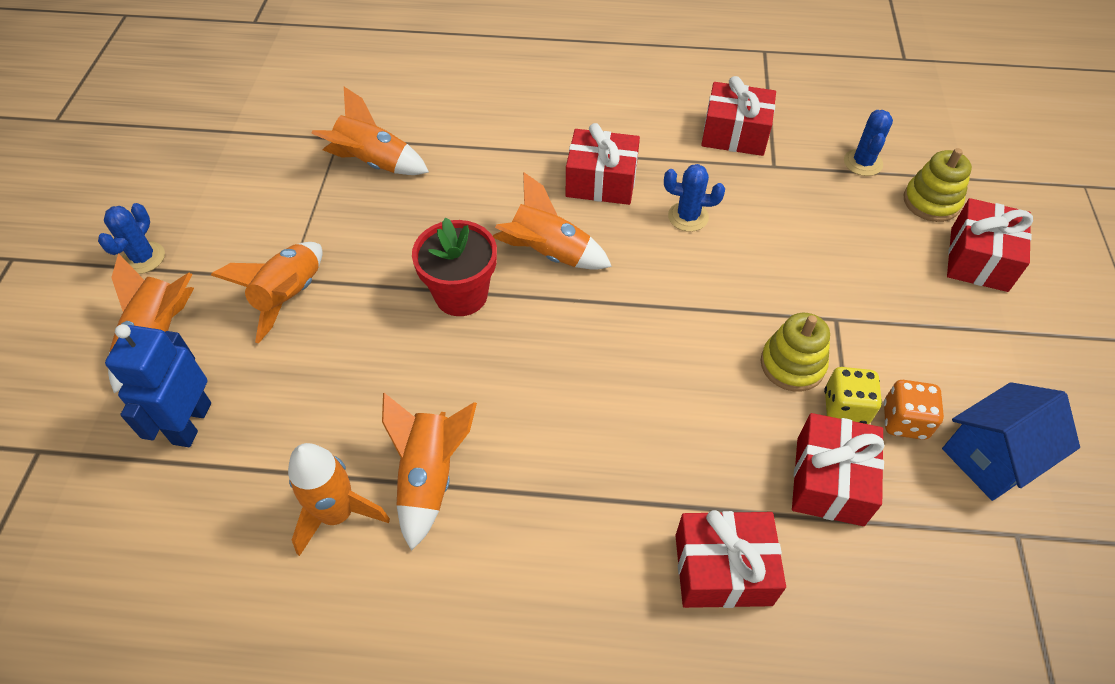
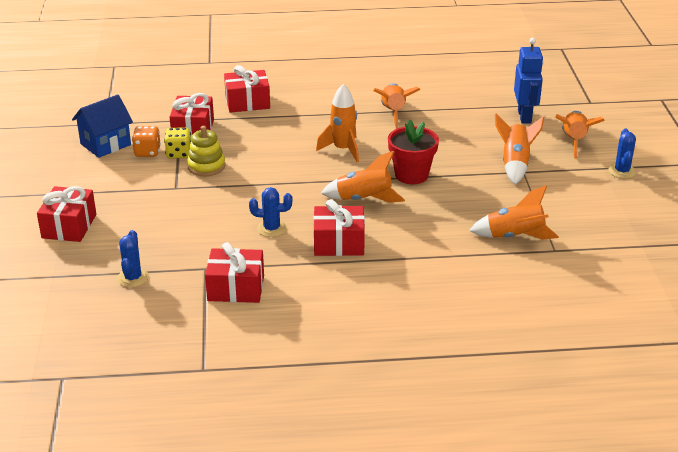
camera: 170 degrees right, 20 degrees down
(337, 514) = (430, 99): orange rocket -> orange rocket (343, 149)
(931, 202) = (88, 257): yellow stacking toy -> none

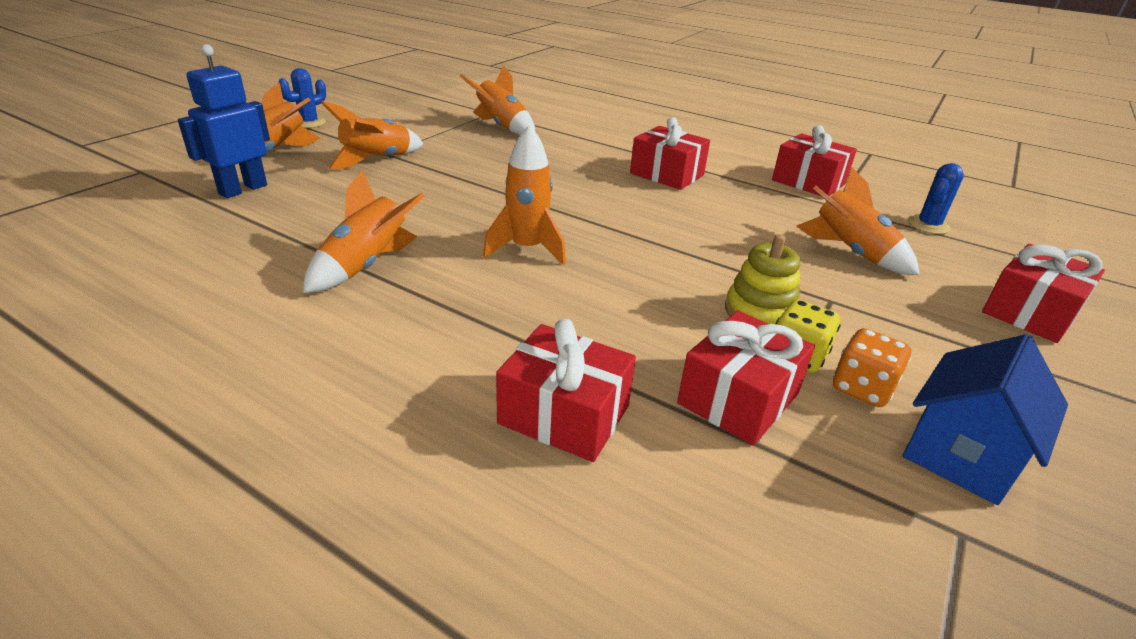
camera: 145 degrees left, 0 degrees up
(105, 144) = (961, 454): blue house -> blue house turned 45 degrees counterclockwise
(271, 229) = (727, 208): blue cactus -> none
(364, 199) = (588, 193): orange rocket -> orange rocket (850, 252)
(411, 175) = (497, 192): red flower pot -> none

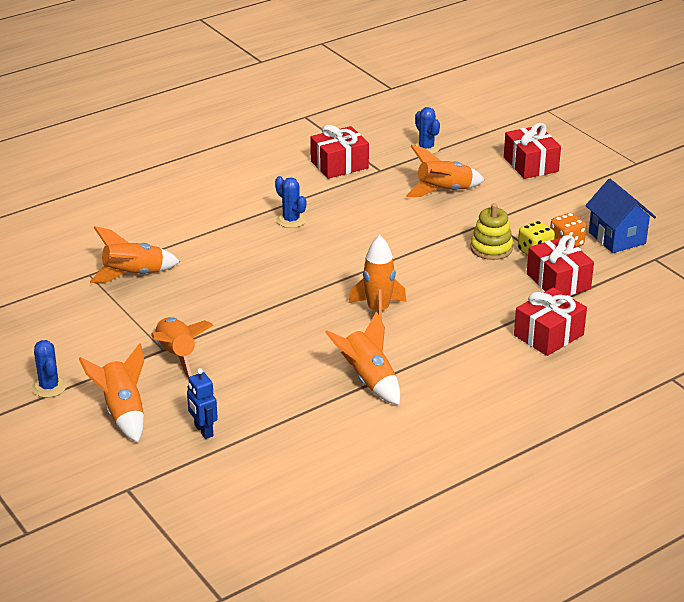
camera: 65 degrees left, 0 degrees up
(243, 189) = (203, 431): blue robot -> blue robot, size x0.64
(667, 174) = (291, 220): red gift -> blue cactus

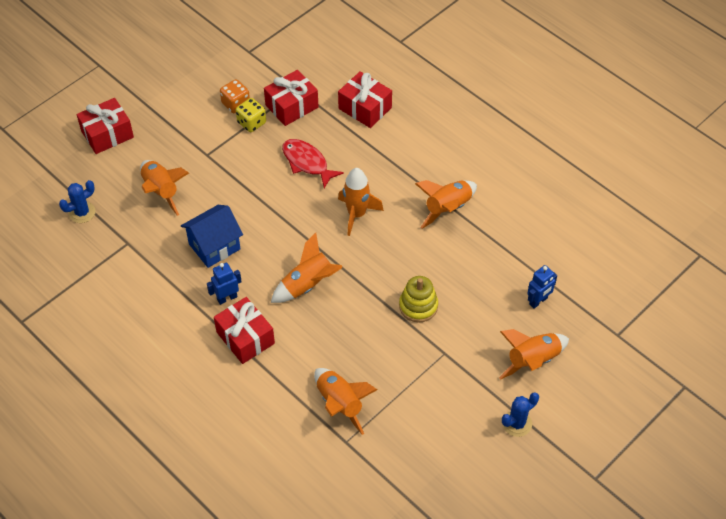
camera: 100 degrees left, 20 degrees up
(177, 355) = (450, 340): orange rocket -> orange rocket (308, 285)
(291, 220) = (227, 298): blue cactus -> blue robot
(339, 164) = (120, 276): red gift -> red gift (245, 338)
(465, 284) = (307, 163): none -> red fish
(491, 248) = (251, 151): yellow stacking toy -> yellow stacking toy (418, 306)
(617, 238) = (222, 74): blue house -> blue house (214, 246)

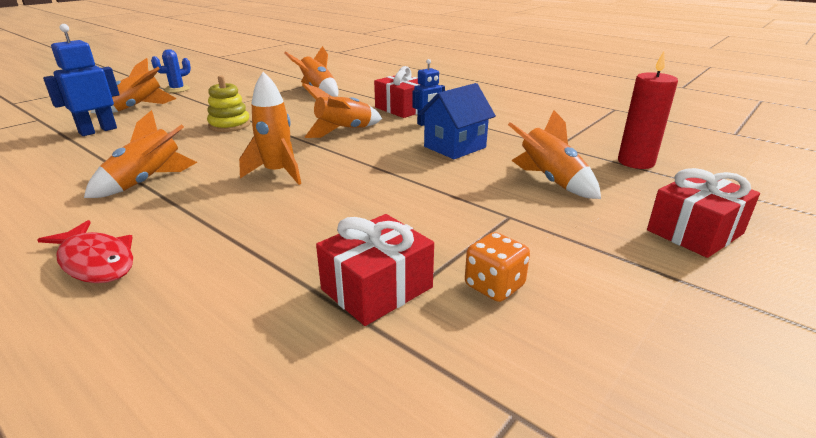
camera: 175 degrees right, 25 degrees down
(82, 212) = (635, 162): blue cactus -> red candle
(251, 123) = (451, 258): yellow dice -> none
(307, 163) = (344, 214): red fish -> red fish (96, 261)
(365, 108) = (221, 293): red gift -> none
(538, 301) = (98, 131): blue robot -> blue robot, size x1.56

